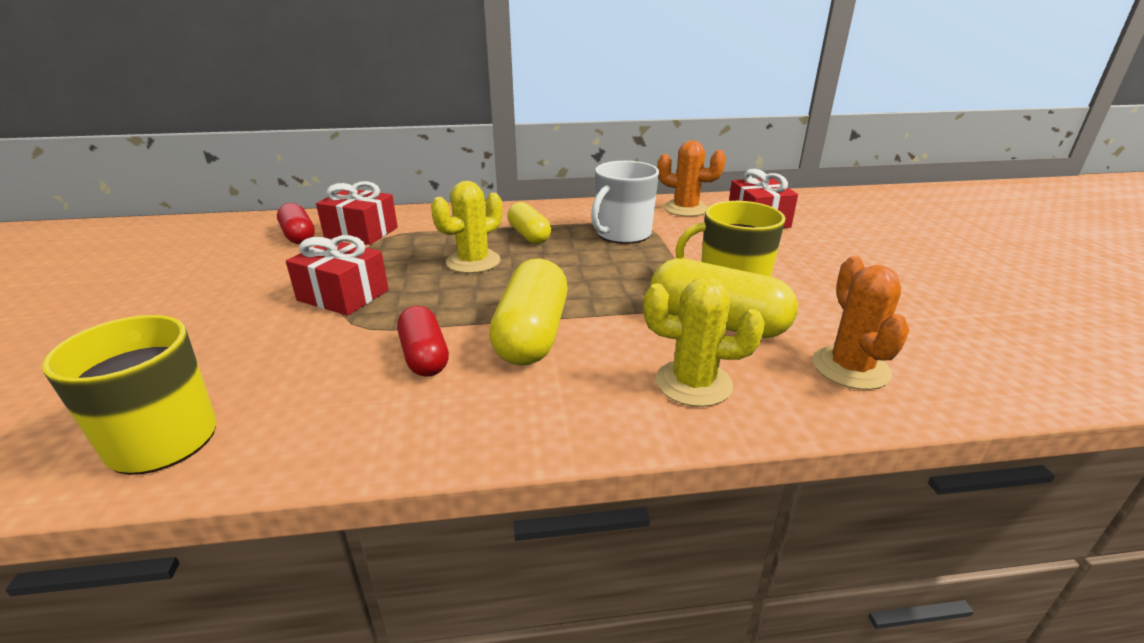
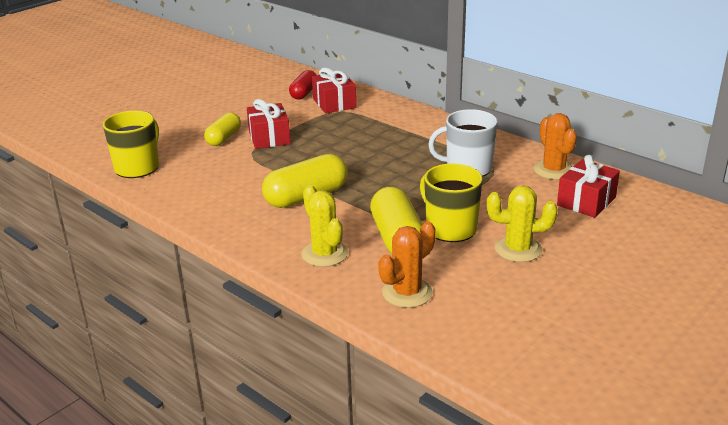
camera: 50 degrees right, 0 degrees up
(424, 356) = (251, 183): red capsule -> none
(473, 262) = (353, 147): yellow cactus -> yellow cactus (518, 249)
(529, 235) = (413, 144): yellow capsule -> yellow capsule (224, 138)

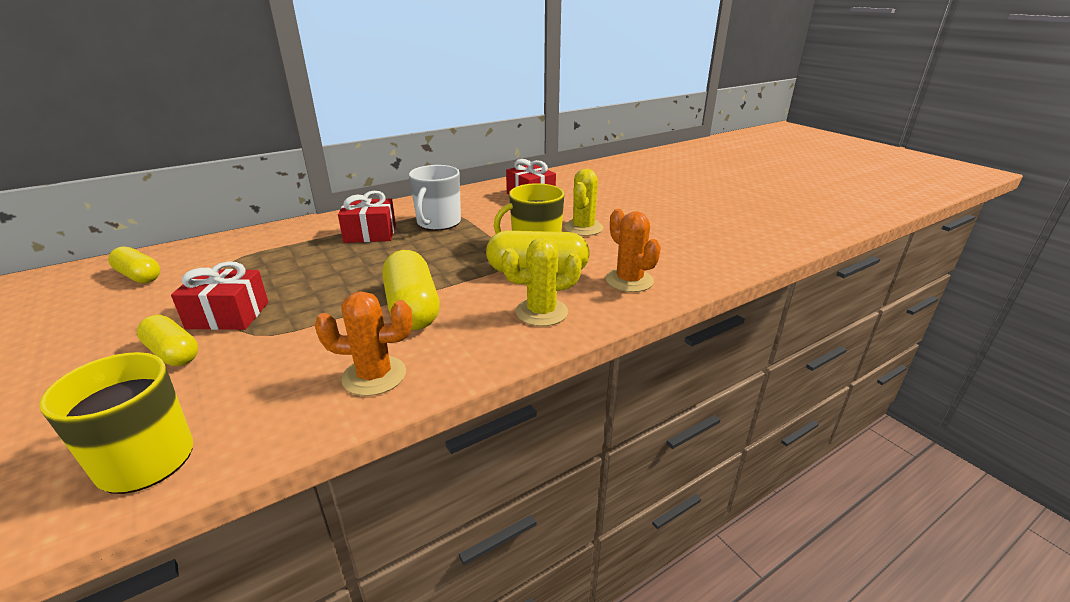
camera: 75 degrees left, 0 degrees up
(304, 93) = (139, 276): red capsule -> yellow capsule
(334, 103) = (204, 261): red gift -> red gift (370, 234)
(553, 170) = (475, 196): orange cactus -> orange cactus (374, 376)

